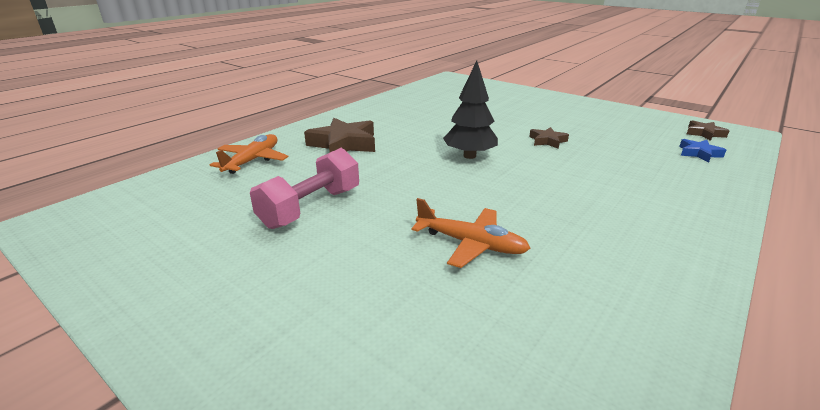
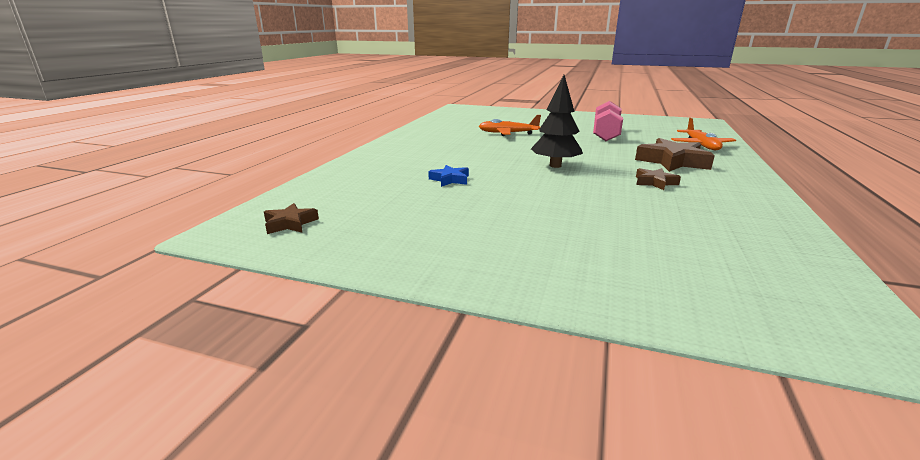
camera: 160 degrees right, 5 degrees down
(547, 141) = (494, 187): brown star -> brown star (655, 182)
(699, 153) = (332, 194): blue star -> blue star (450, 179)

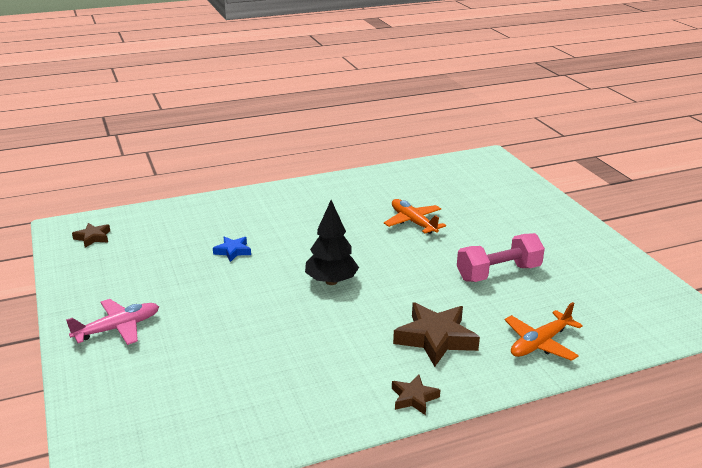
camera: 50 degrees right, 5 degrees up
(518, 255) = (117, 328): none -> pink plane
(655, 182) = (343, 343): brown star -> brown star (414, 398)

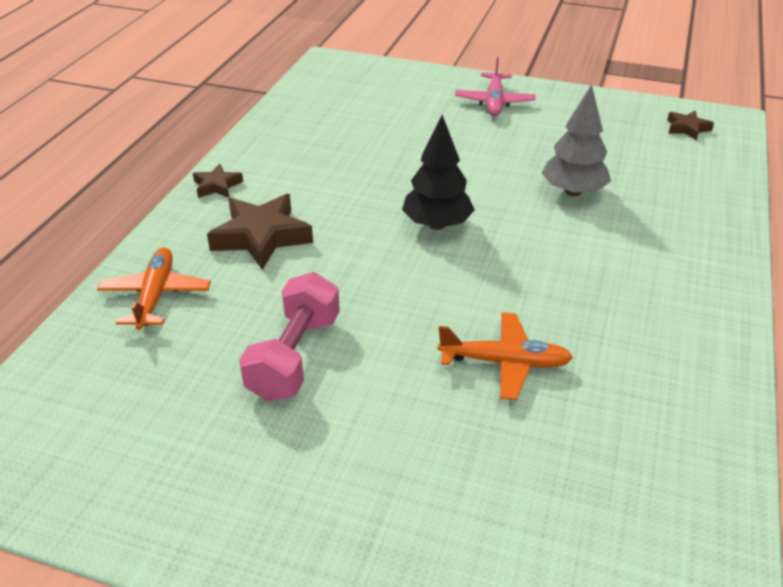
camera: 130 degrees right, 10 degrees up
(233, 251) = (573, 192): blue star -> grey tree

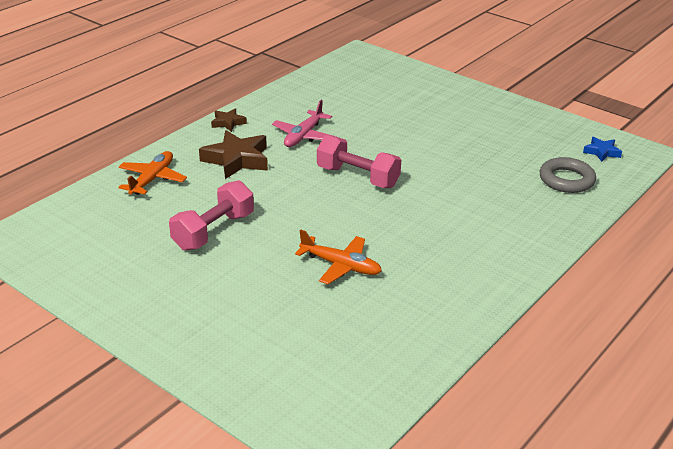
camera: 20 degrees right, 5 degrees down
(437, 225) = (357, 177): black tree -> pink dumbbell
(494, 102) = (463, 104): pink plane -> pink plane (303, 136)
(573, 192) = (472, 177): grey tree -> none
(678, 171) = (566, 180): none -> grey ring
(687, 128) = (602, 152): brown star -> blue star

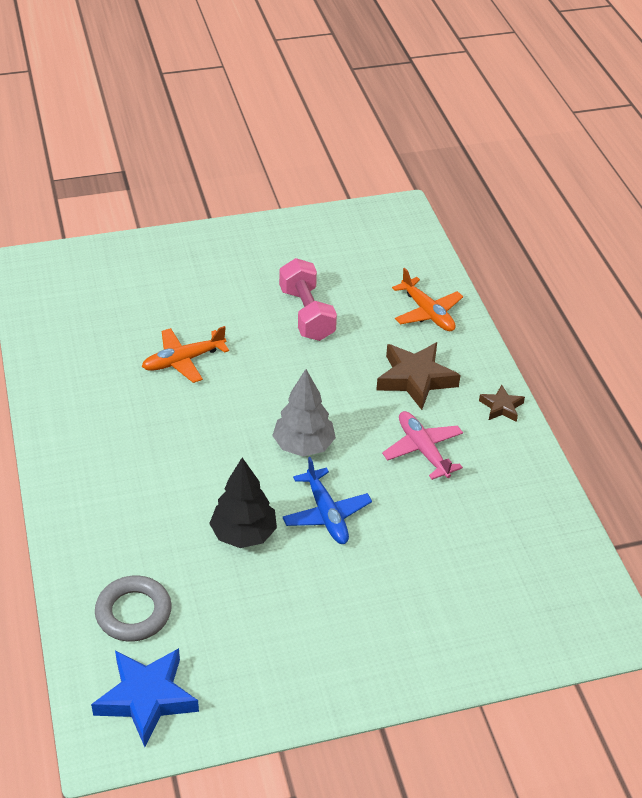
camera: 125 degrees right, 10 degrees up
(357, 177) = (303, 446): pink dumbbell -> grey tree
(402, 148) = (326, 514): none -> blue plane
(458, 168) = (244, 534): none -> black tree
(602, 152) = (146, 698): blue star -> blue star, size x1.87

